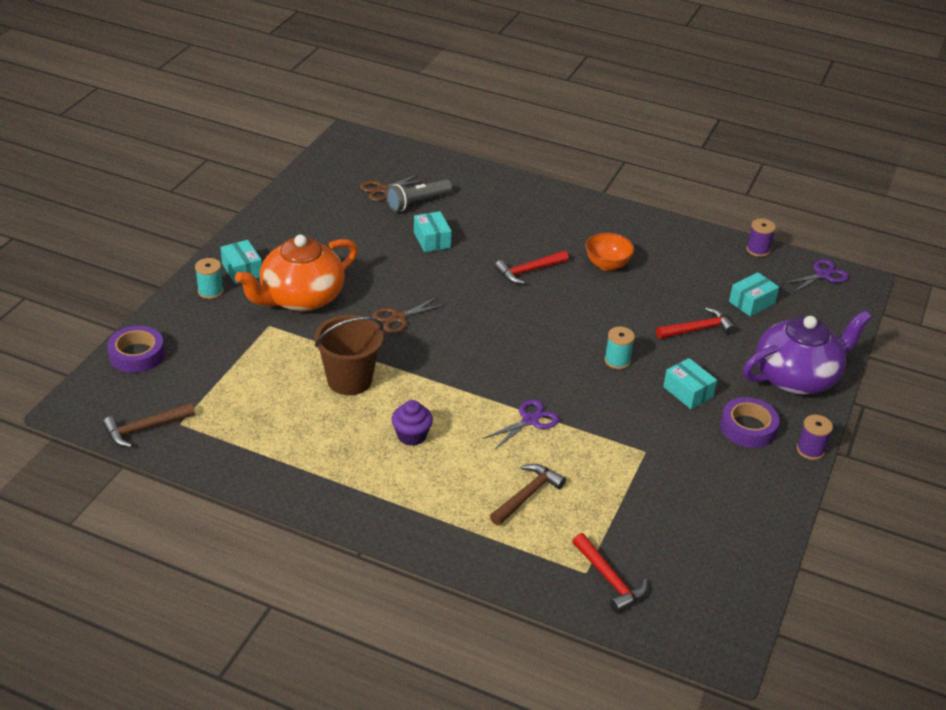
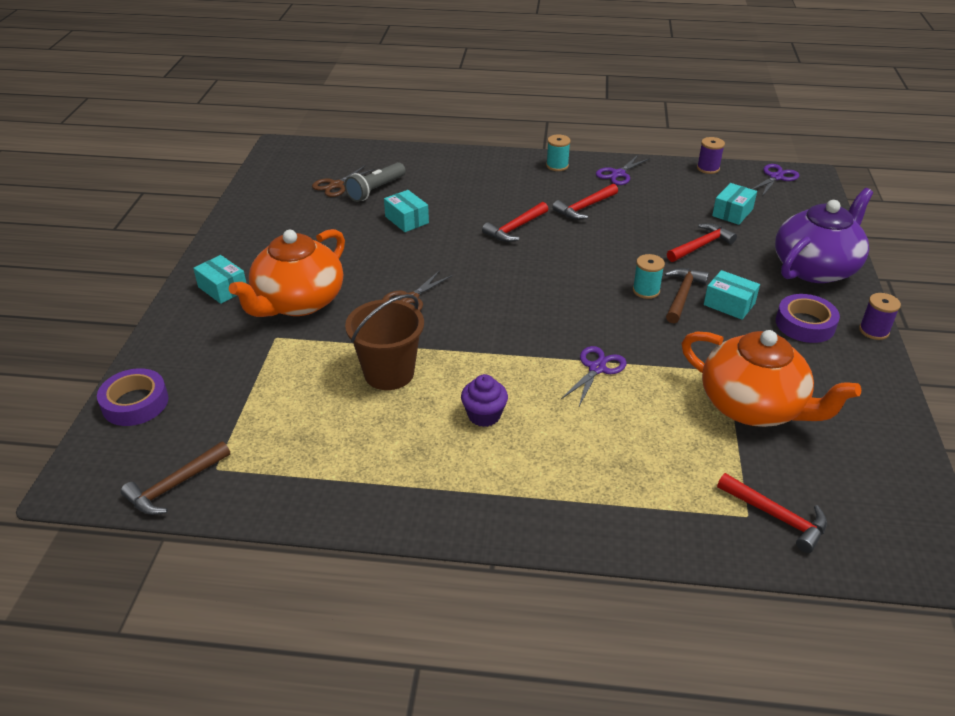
camera: 15 degrees left, 0 degrees up
(210, 291) = (196, 317): turquoise spool -> turquoise spool (557, 166)
(527, 495) = (639, 447): brown hammer -> brown hammer (682, 295)
(607, 264) = (584, 207): orange bowl -> red hammer
(649, 487) = (753, 406): none -> orange teapot
(661, 236) = (618, 174): none -> purple scissors

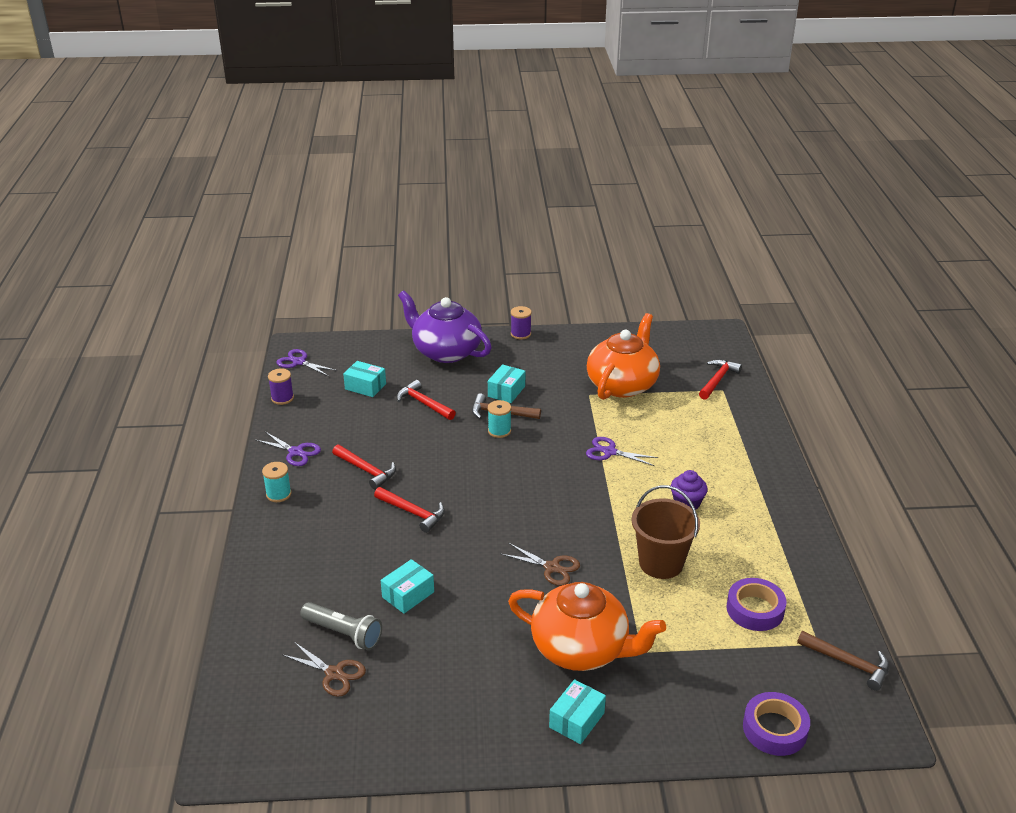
camera: 100 degrees left, 5 degrees down
(805, 324) = (522, 360): purple tape -> purple tape (755, 609)

